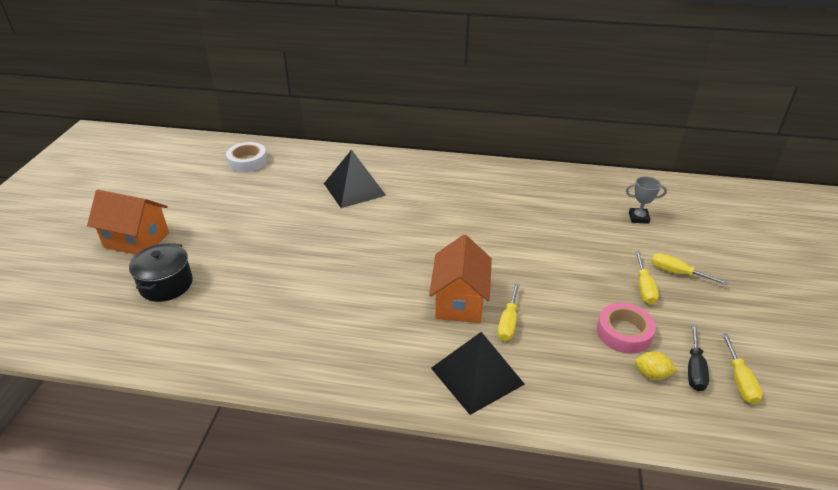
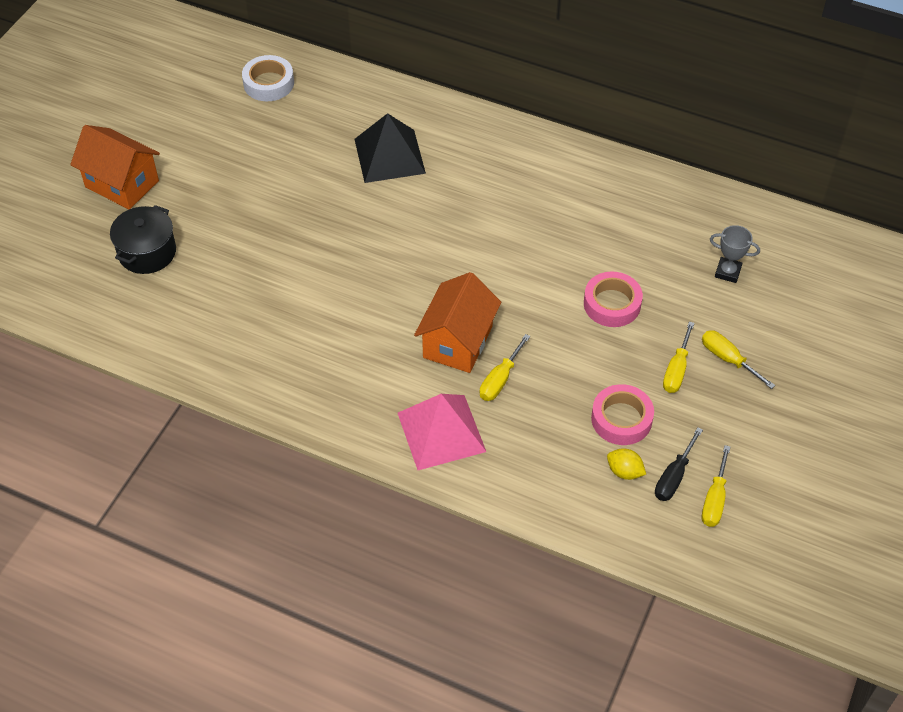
camera: 15 degrees right, 15 degrees up
(477, 376) = (441, 432): black pyramid -> pink pyramid
(568, 252) = (612, 304): none -> pink tape

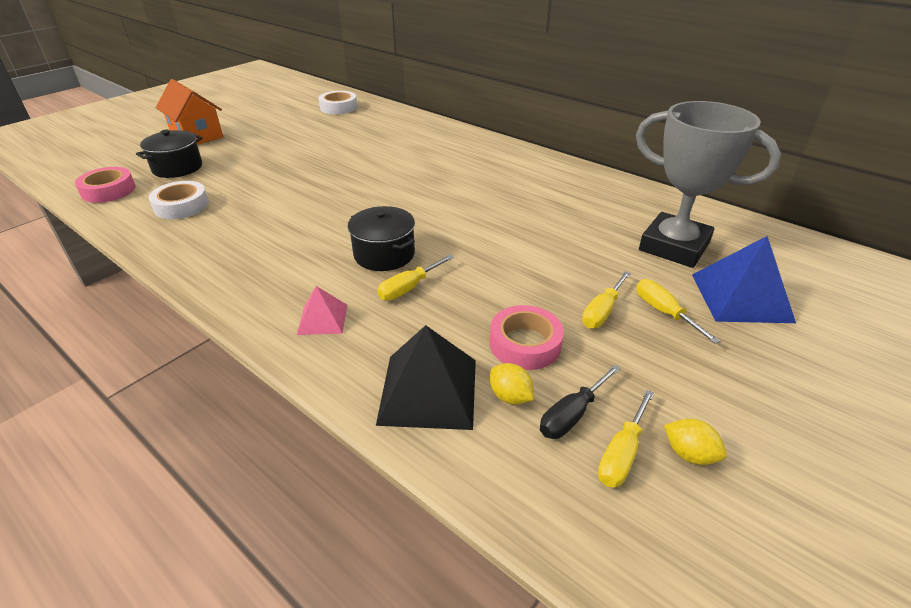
camera: 15 degrees right, 15 degrees down
(203, 316) = (181, 206): none -> white tape
(389, 156) = (399, 145): black pyramid -> black pyramid (428, 391)
(441, 432) = (322, 319): pink pyramid -> pink pyramid, size x0.56
(458, 342) = (384, 254): orange house -> black pot
(612, 304) = (548, 251): pink tape -> pink tape (108, 190)
(727, 272) = (674, 246): grey trophy -> grey trophy, size x2.40
(760, 489) = (689, 454): none -> yellow lemon
(791, 327) = (741, 297): none -> blue pyramid

